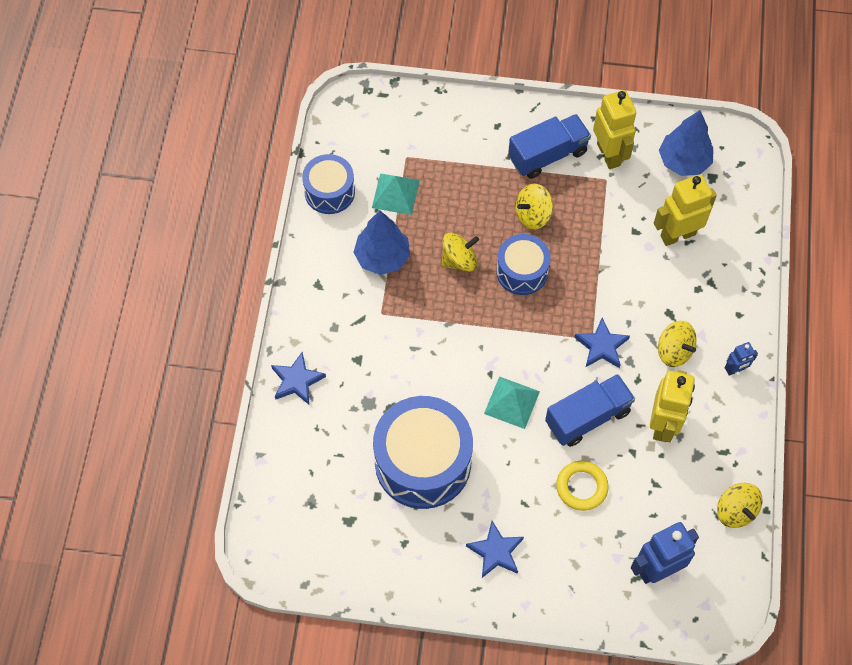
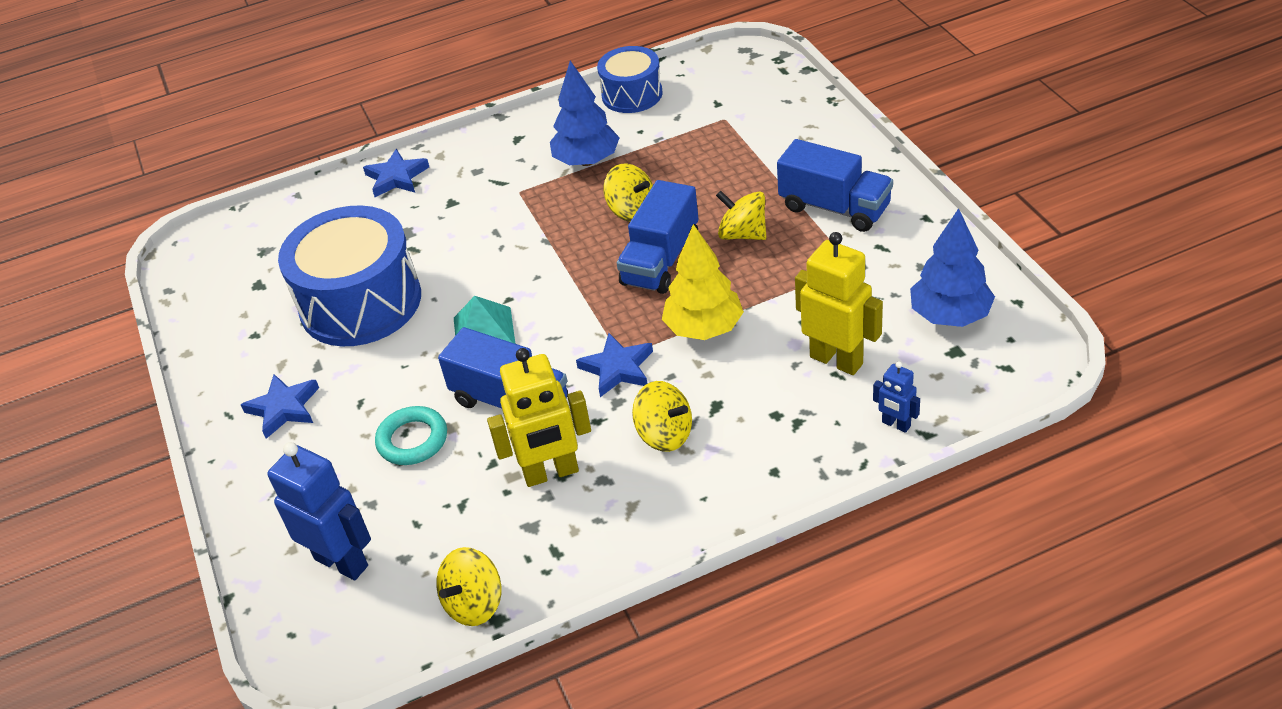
camera: 65 degrees right, 20 degrees down
(395, 194) = (672, 133): turquoise pyramid -> none
(522, 271) = (661, 261): blue drum -> blue truck
(581, 487) = (412, 440): yellow ring -> turquoise ring
(601, 283) = (704, 328): none -> yellow tree
(609, 154) = (889, 251): yellow robot -> none
(674, 351) = (665, 434): yellow spinning top -> yellow spinning top turned 75 degrees counterclockwise
(735, 370) = (687, 506): blue robot -> blue robot (896, 424)

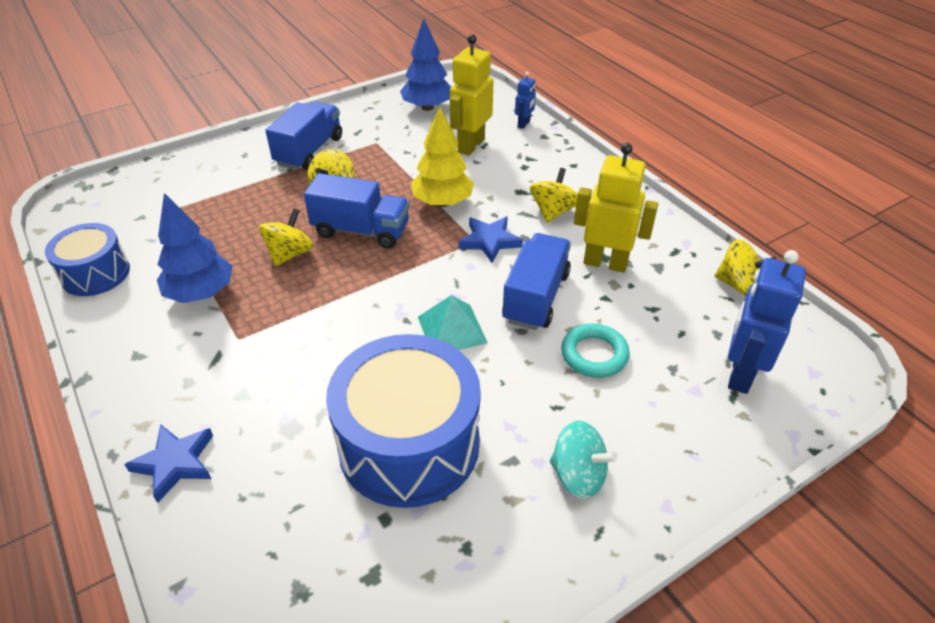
camera: 105 degrees left, 0 degrees up
(284, 408) = (578, 475): blue star -> turquoise spinning top
(551, 473) = (605, 263): yellow robot -> yellow robot turned 45 degrees counterclockwise

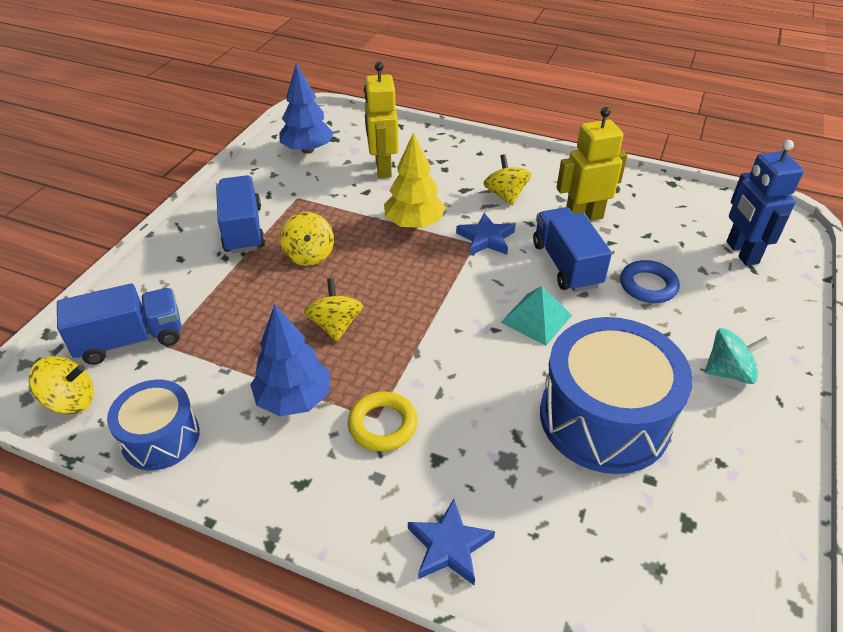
camera: 35 degrees left, 0 degrees up
(235, 346) = (382, 425): none -> yellow ring
(361, 231) = (374, 277): blue truck -> blue truck (131, 340)
(524, 124) = (405, 135): blue robot -> none
(594, 354) = (648, 285): turquoise ring -> blue ring
(738, 285) = (678, 194): yellow spinning top -> yellow spinning top (71, 401)

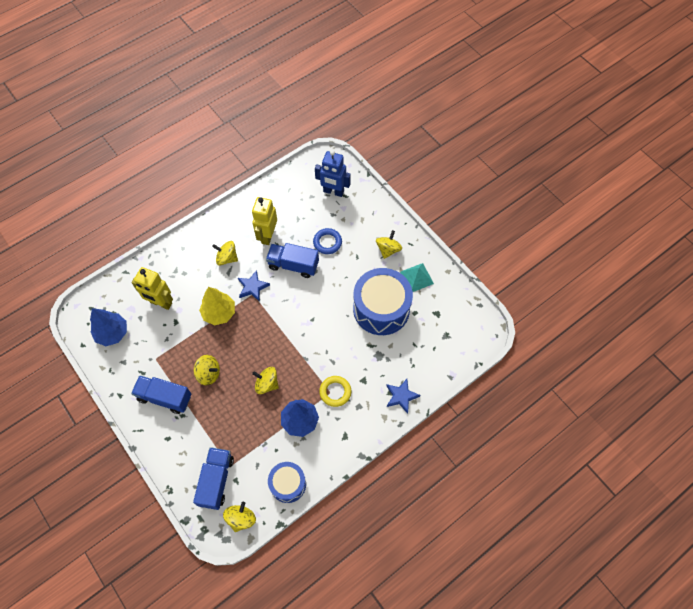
camera: 60 degrees left, 20 degrees up
(536, 318) = (317, 299): turquoise pyramid -> turquoise pyramid (416, 277)
(728, 372) = (388, 249): turquoise spinning top -> yellow spinning top

